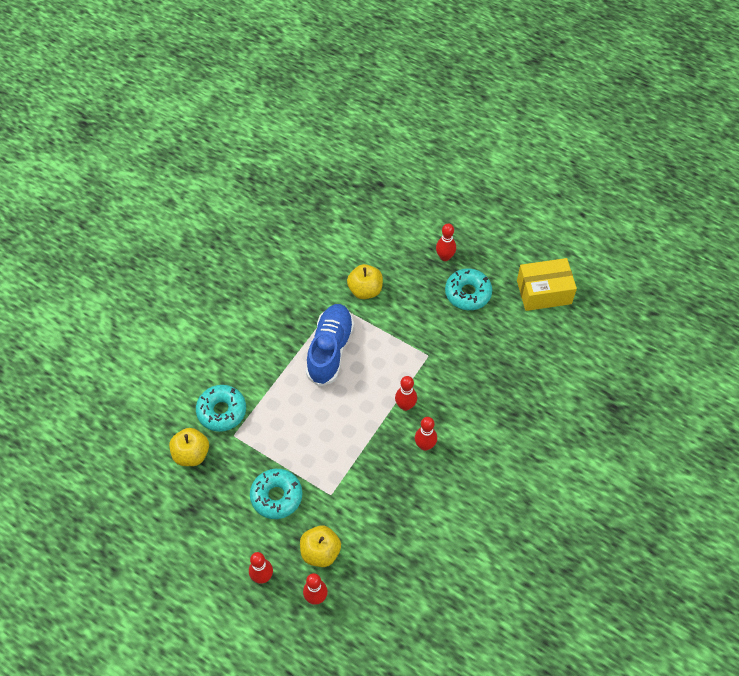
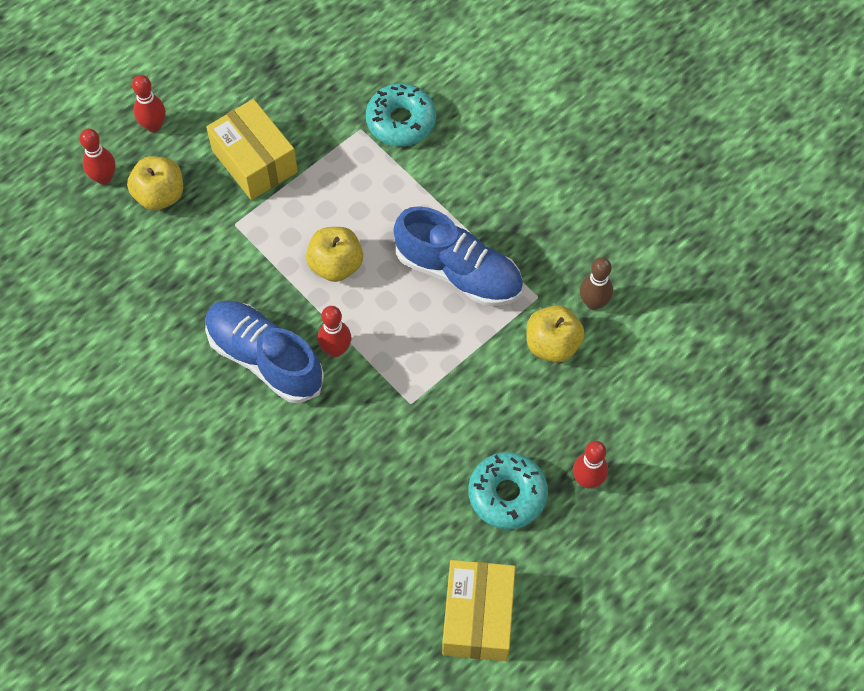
camera: 105 degrees right, 5 degrees up
(191, 454) = (348, 77): yellow apple -> yellow apple (336, 265)
(276, 496) = (254, 161): turquoise donut -> yellow box
(330, 275) = (593, 303): none -> brown bowling pin
(425, 445) = (264, 358): red bowling pin -> blue shoe

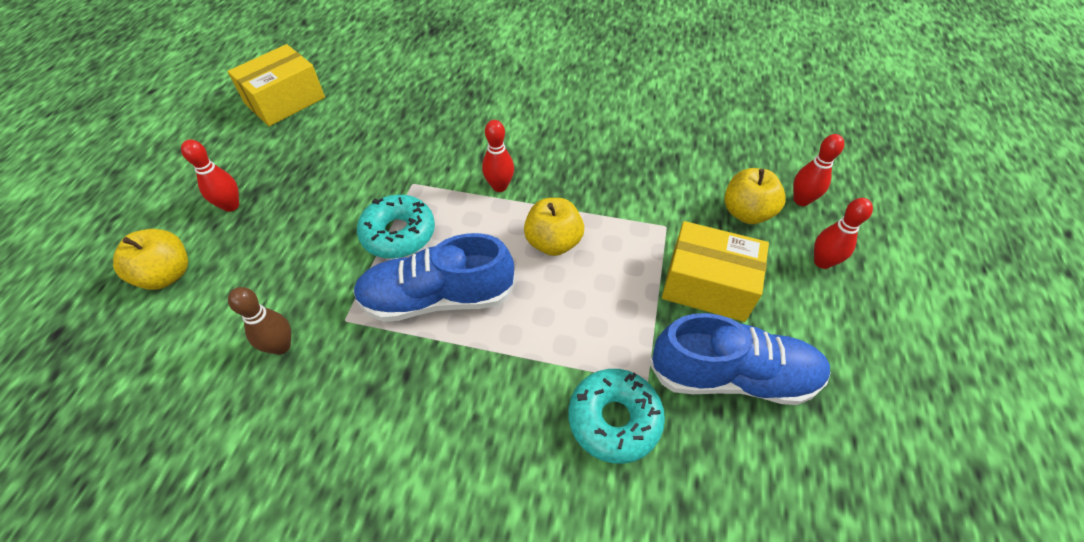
camera: 145 degrees right, 10 degrees down
(264, 358) = (547, 155): blue shoe -> blue shoe (732, 376)
(477, 617) = (285, 101): yellow box -> yellow box turned 75 degrees clockwise
(507, 494) = (297, 167): turquoise donut -> turquoise donut (398, 234)
(552, 344) = (308, 286): yellow apple -> yellow apple (167, 274)

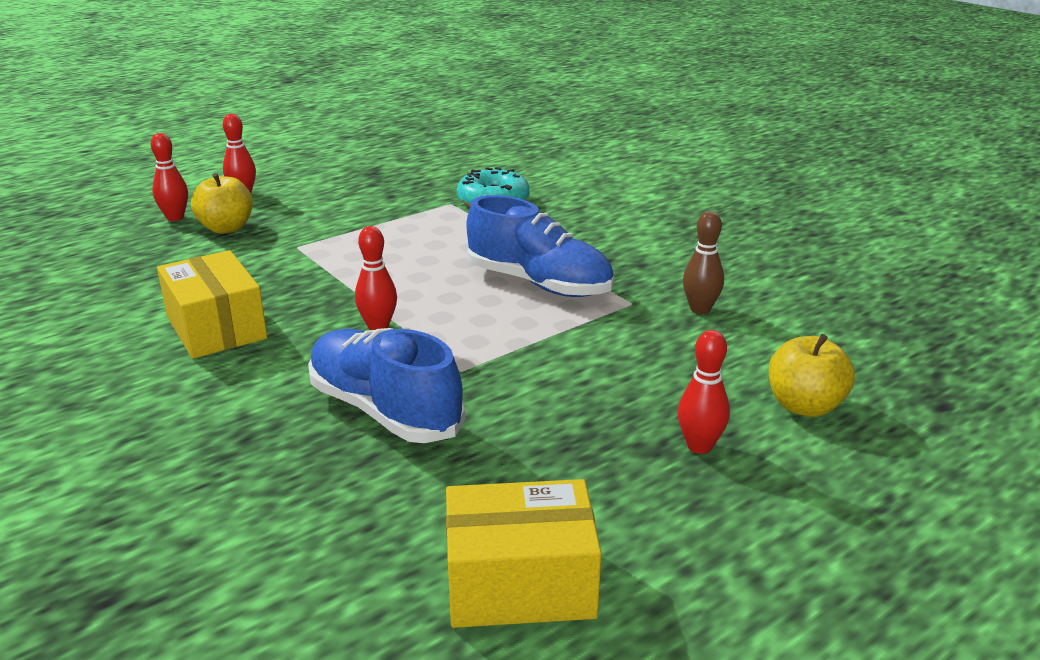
camera: 140 degrees left, 25 degrees down
(398, 234) = (525, 335): turquoise donut -> none
(553, 242) = (398, 273): yellow apple -> none
(707, 285) = (335, 215): yellow box -> yellow box (216, 328)
(732, 376) = (398, 187): blue shoe -> blue shoe (384, 410)

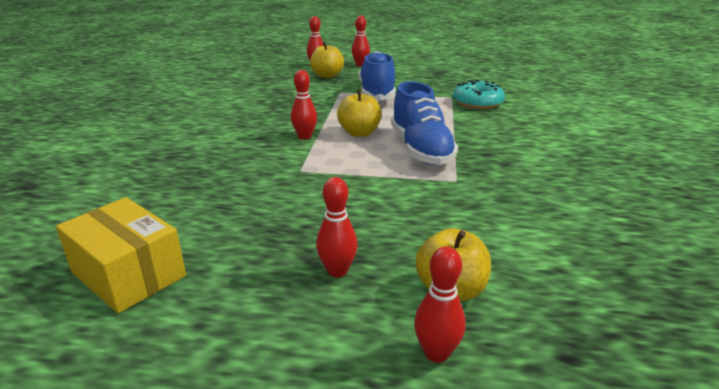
camera: 45 degrees right, 0 degrees up
(216, 328) = (246, 111): yellow box -> none
(384, 410) = (235, 171): blue shoe -> blue shoe (377, 93)
(435, 293) = (359, 133): none -> yellow apple
(700, 309) = (494, 202): brown bowling pin -> none
(877, 458) = (436, 353): none -> red bowling pin

